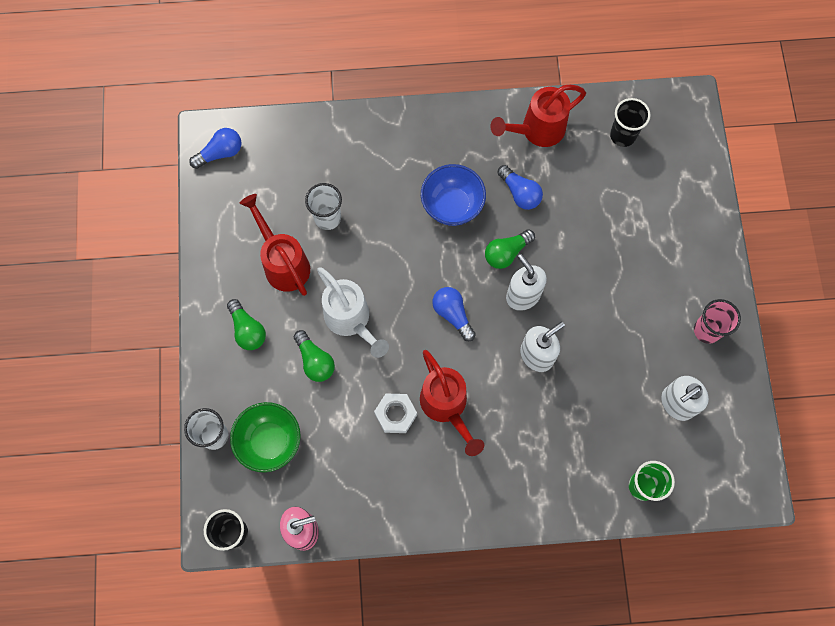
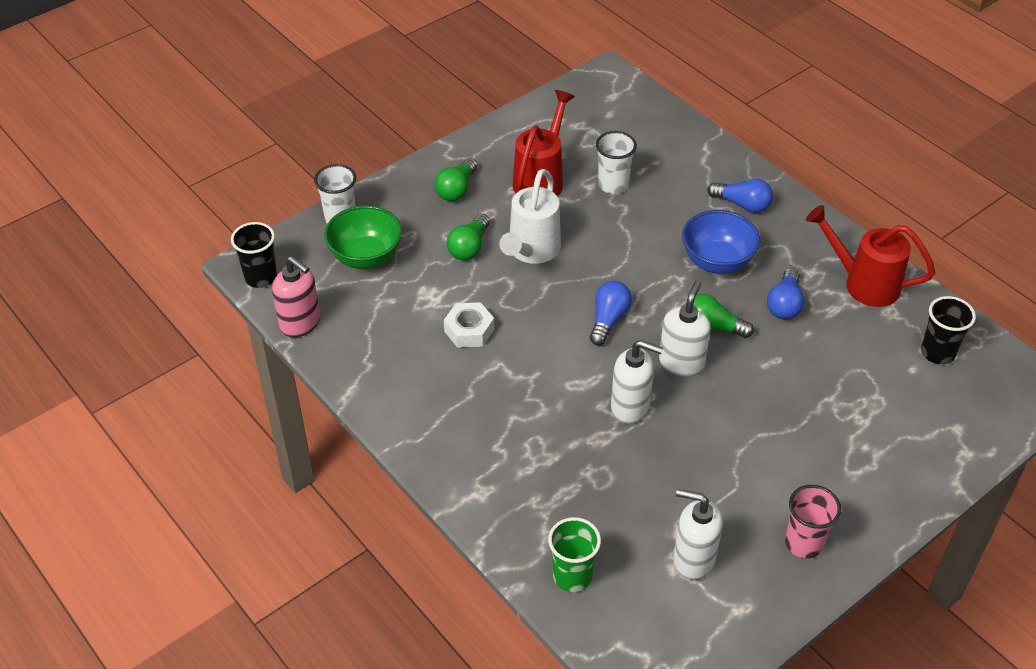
camera: 55 degrees right, 25 degrees down
(220, 153) = (600, 90): blue light bulb -> blue light bulb (742, 204)
(446, 406) = (511, 364): red watering can -> none

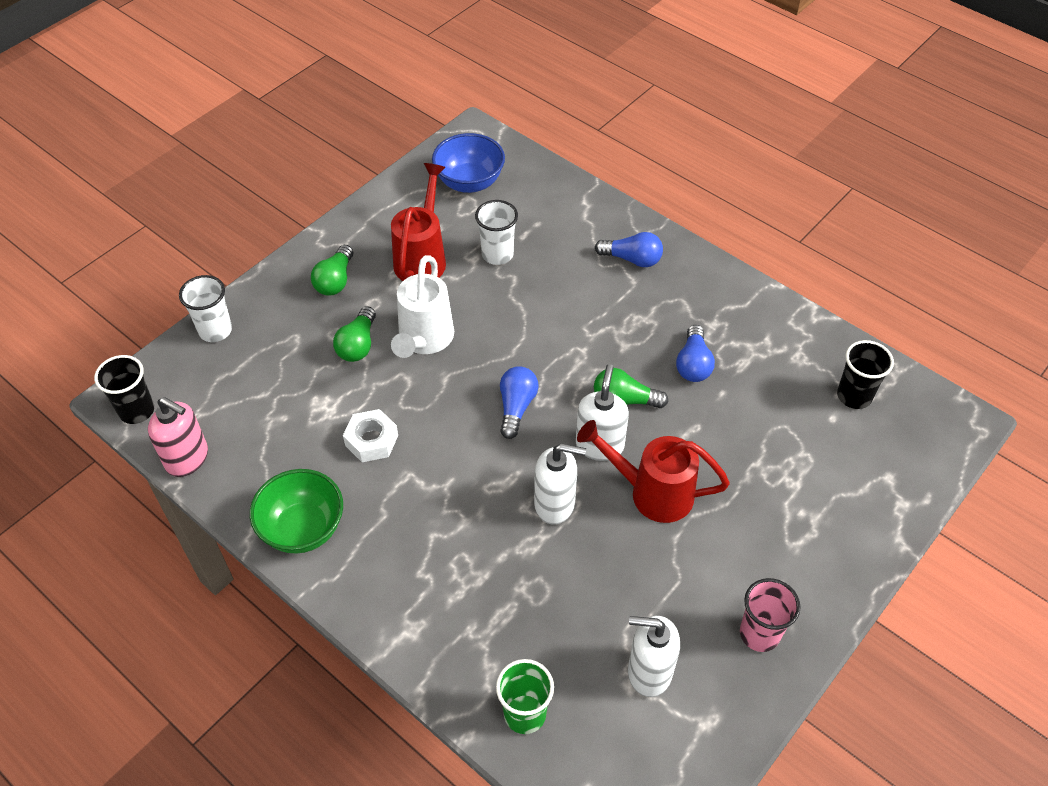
camera: 10 degrees left, 5 degrees up
(366, 257) = (249, 371): green bowl -> green bowl (303, 529)
(717, 262) = (617, 326): blue bowl -> blue bowl (469, 182)
(863, 283) = (767, 330): red watering can -> red watering can (652, 492)

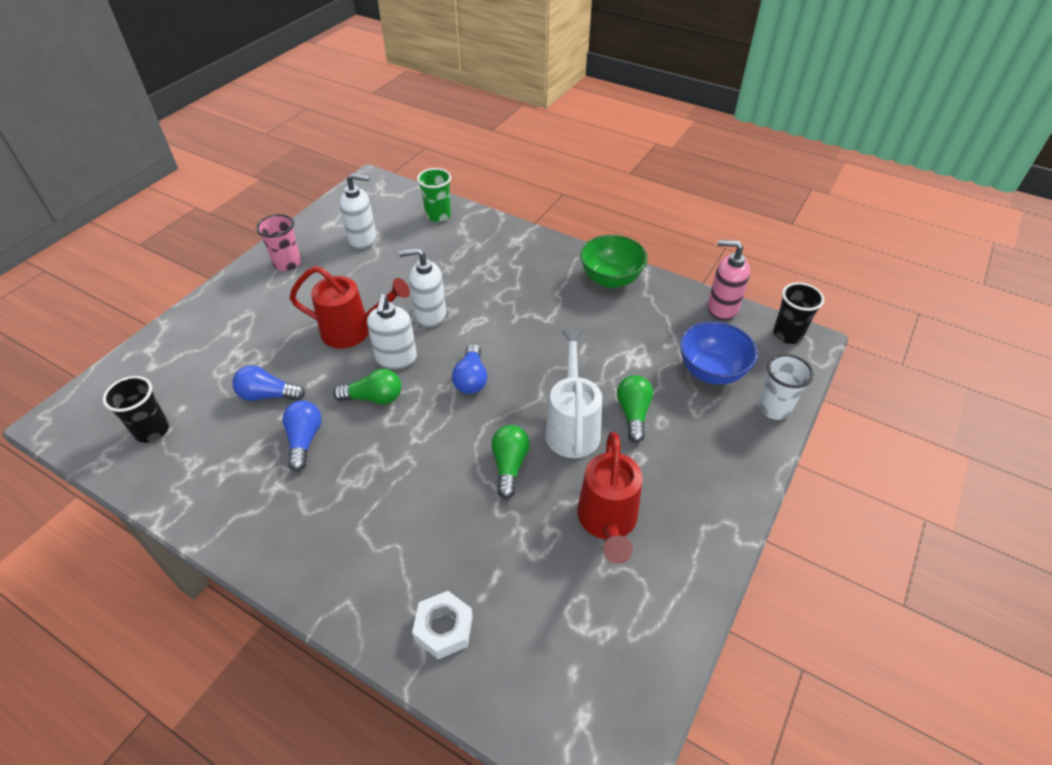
camera: 170 degrees right, 5 degrees down
(335, 280) = (689, 478): green light bulb -> green light bulb (509, 465)
(371, 440) = (586, 338): white nut -> white nut (443, 628)
(469, 182) = (586, 657): blue bowl -> blue bowl (711, 371)
(497, 254) = (522, 540): white cup -> none
(632, 259) = (360, 559): blue light bulb -> blue light bulb (268, 395)

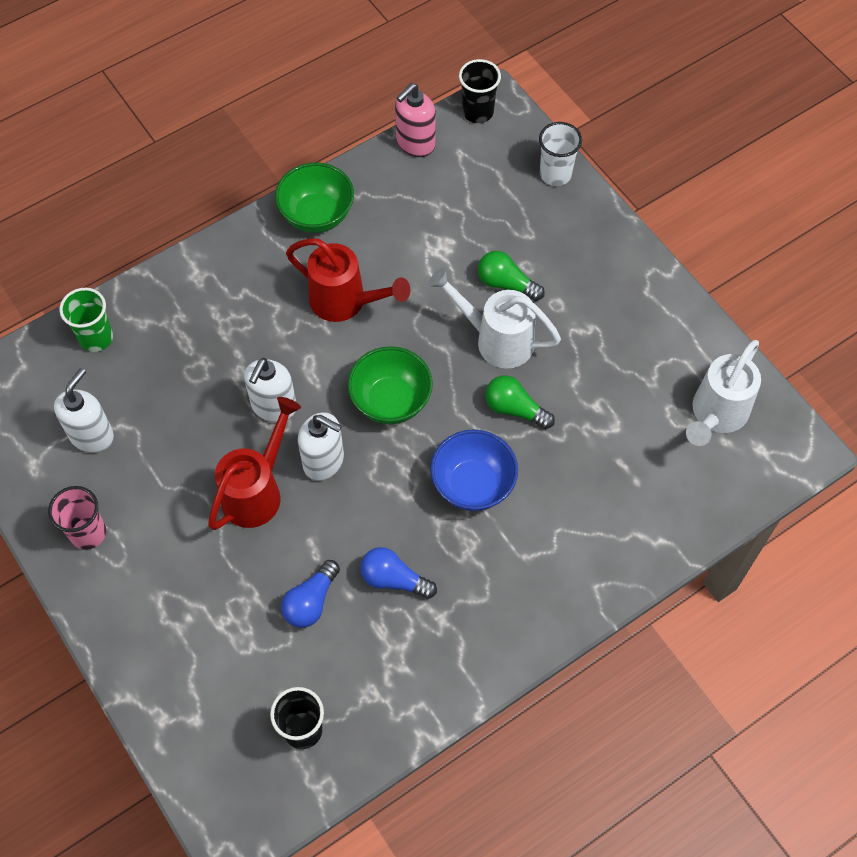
camera: 65 degrees left, 15 degrees up
(374, 398) = (369, 499): green light bulb -> none
(443, 628) = (652, 519): white nut -> none
(471, 379) = (391, 401): blue light bulb -> green bowl
(600, 649) = (716, 415): none -> white watering can
(607, 522) = (609, 358): red watering can -> red watering can (345, 302)
(711, 371) = (489, 197): blue bowl -> blue bowl (473, 485)

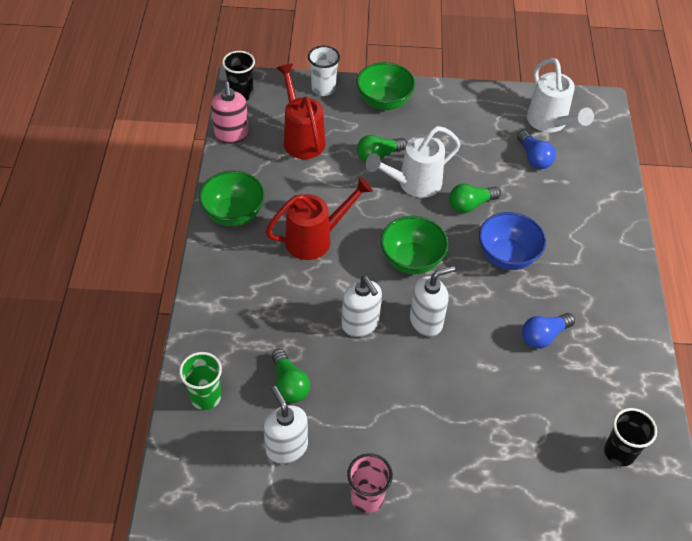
camera: 55 degrees left, 10 degrees down
(159, 393) = (289, 384): none -> green light bulb
(257, 491) = (418, 372): red watering can -> red watering can (302, 138)
(311, 601) = (526, 391): blue light bulb -> blue light bulb (534, 158)
(590, 239) = (384, 102): none -> green bowl

